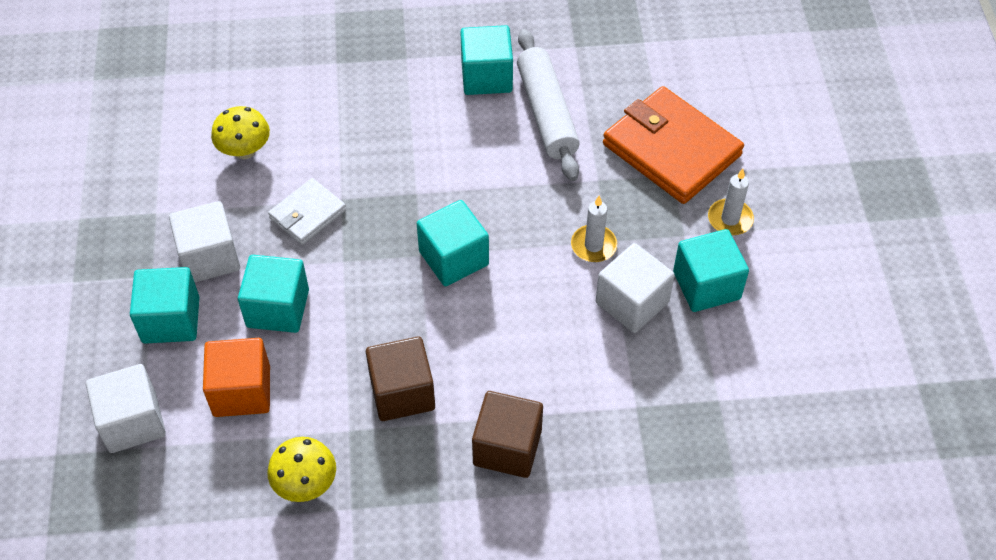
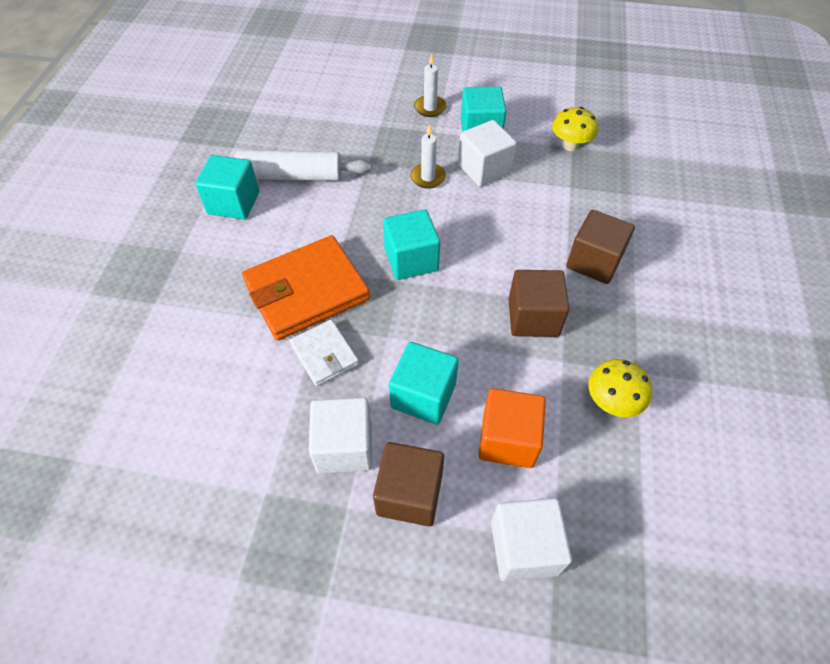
camera: 75 degrees left, 0 degrees up
(171, 320) = (409, 494): turquoise cube -> brown cube
(244, 151) = (223, 396): yellow mushroom -> yellow mushroom (570, 145)
(671, 149) = (358, 120): orange wallet -> orange wallet (307, 291)

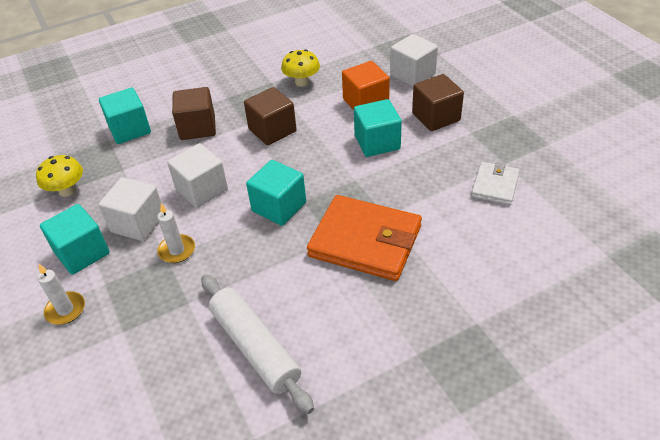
camera: 125 degrees left, 10 degrees down
(233, 203) = (329, 363): turquoise cube -> turquoise cube (129, 129)
(324, 354) = (401, 197): white wallet -> white wallet (495, 185)
(344, 447) = (444, 152): white cube -> white cube (201, 189)

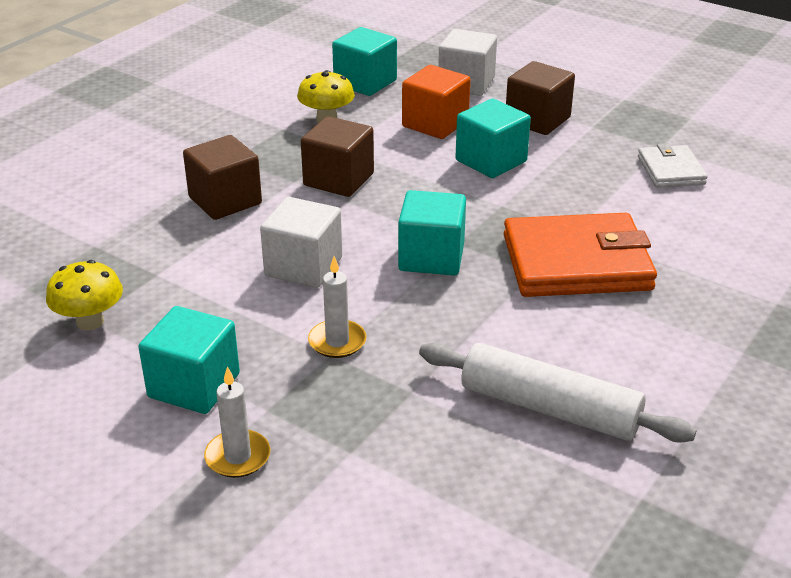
camera: 30 degrees left, 10 degrees down
(129, 129) = (119, 227): turquoise cube -> turquoise cube (365, 82)
(138, 223) = (246, 328): white cube -> none

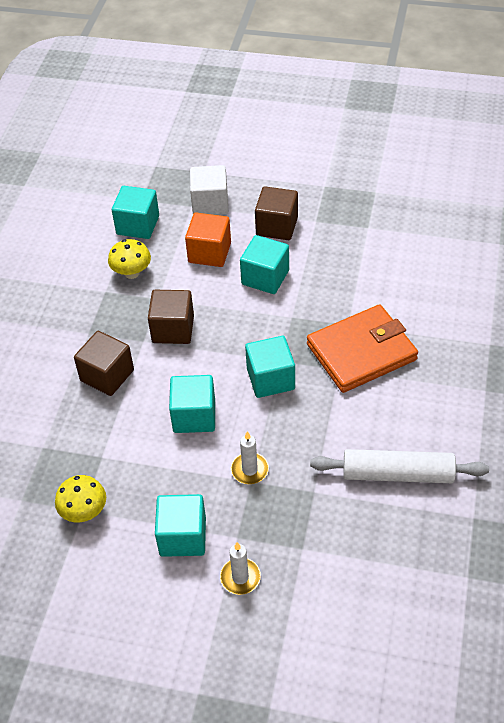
camera: 20 degrees left, 15 degrees up
(303, 267) = (194, 416): white cube -> turquoise cube
(670, 170) = (383, 248): white wallet -> none

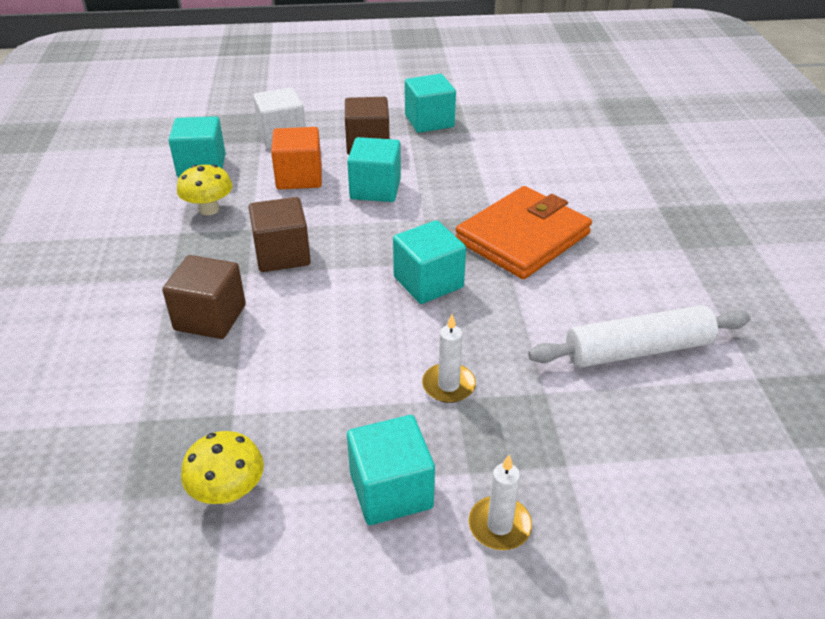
camera: 20 degrees left, 10 degrees down
(194, 416) = (347, 339): turquoise cube -> turquoise cube (429, 121)

